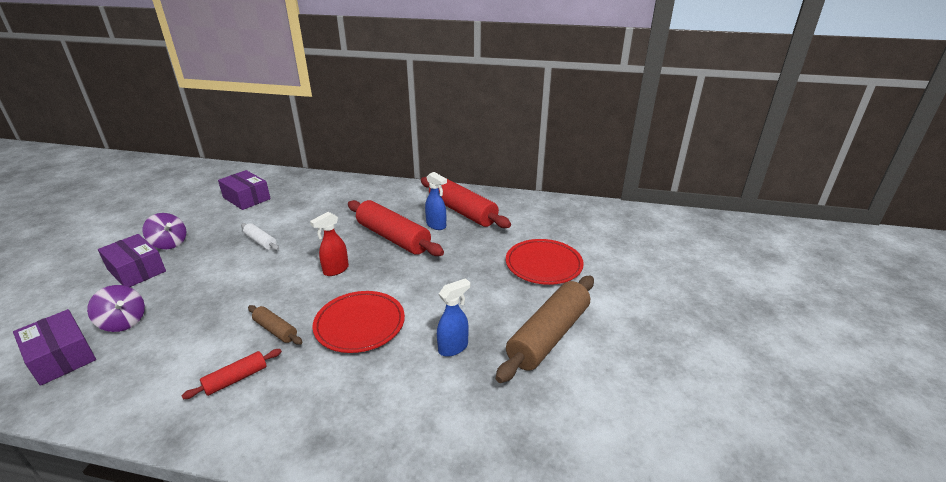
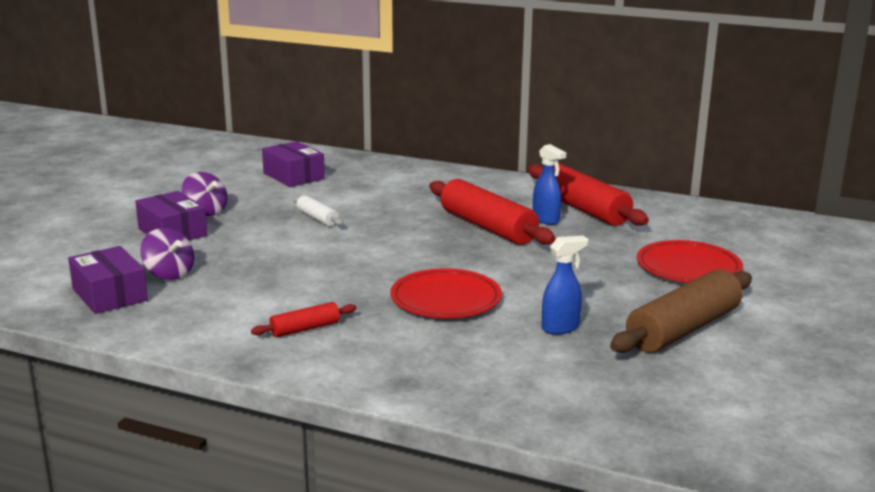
camera: 10 degrees right, 10 degrees down
(275, 330) = (345, 295): brown rolling pin -> none
(335, 270) = (414, 251): red spray bottle -> none

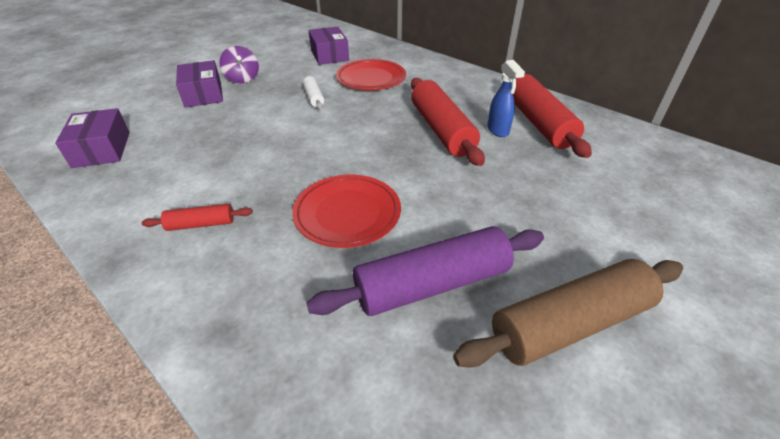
camera: 20 degrees right, 20 degrees up
(169, 274) = (161, 135): purple spinning top -> none
(561, 328) = (432, 284): blue spray bottle -> purple rolling pin
(688, 267) = (613, 221): red plate -> red plate (371, 78)

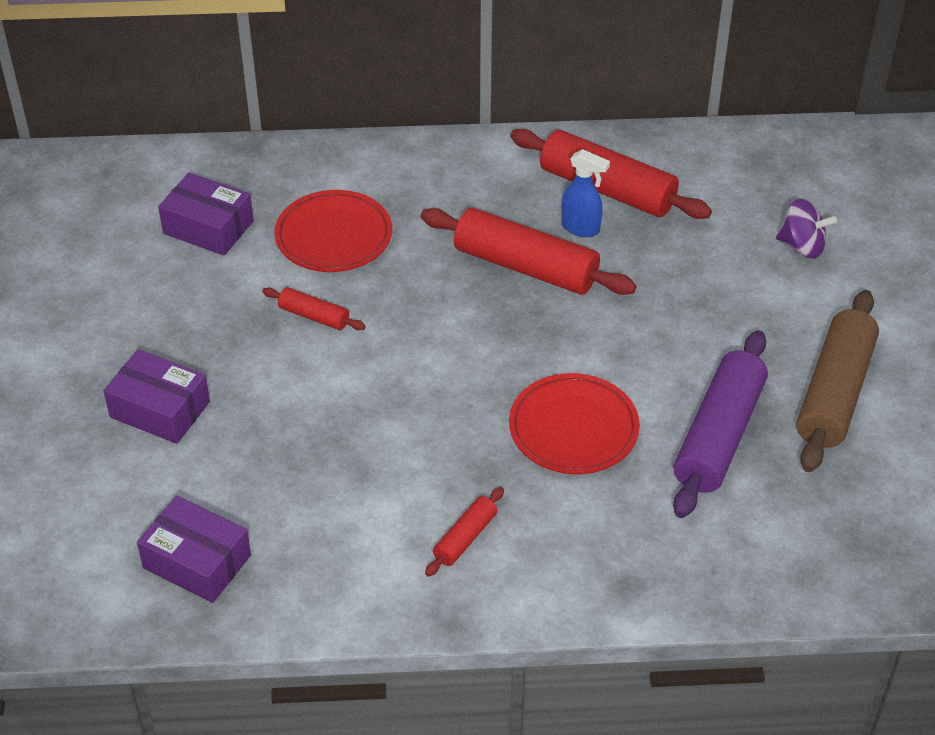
camera: 45 degrees left, 5 degrees up
(242, 79) = (163, 349): purple spinning top -> purple spinning top (802, 246)
(313, 97) = (314, 316): white rolling pin -> red rolling pin

